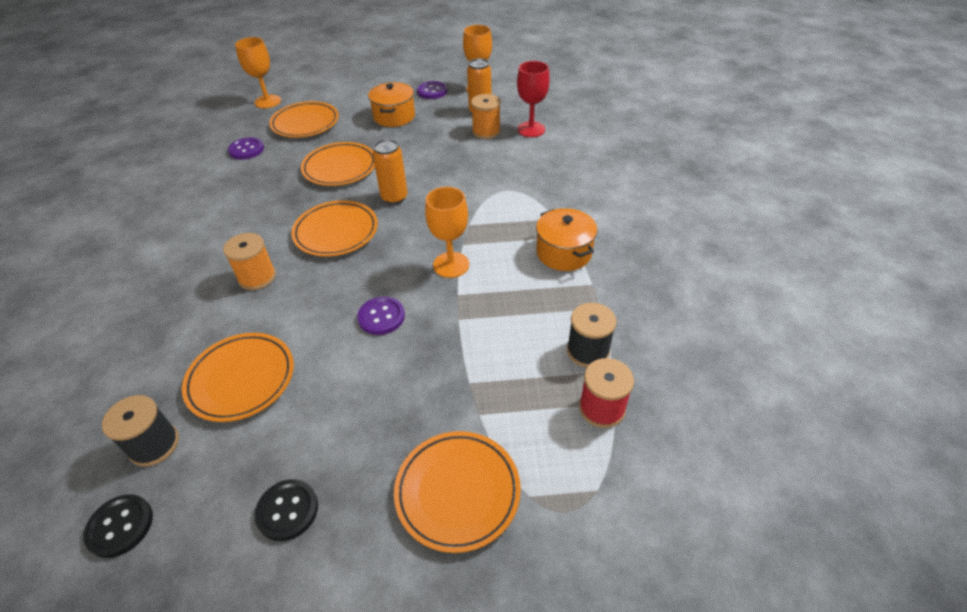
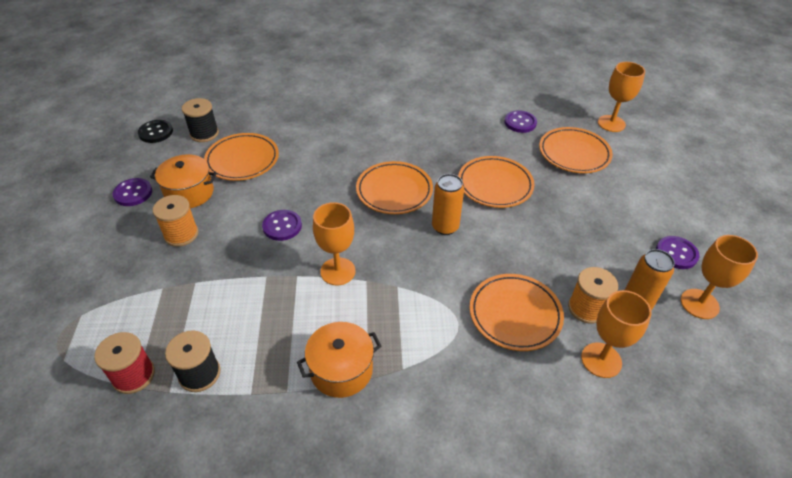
camera: 90 degrees right, 0 degrees up
(257, 277) = (343, 153): orange spool -> orange spool (181, 234)
(287, 510) = (133, 193): black button -> purple button
(394, 116) = (603, 220): orange pot -> orange pot (189, 193)
(457, 492) = (105, 274): orange plate -> orange plate (515, 314)
(531, 129) = (601, 360): red goblet -> orange goblet

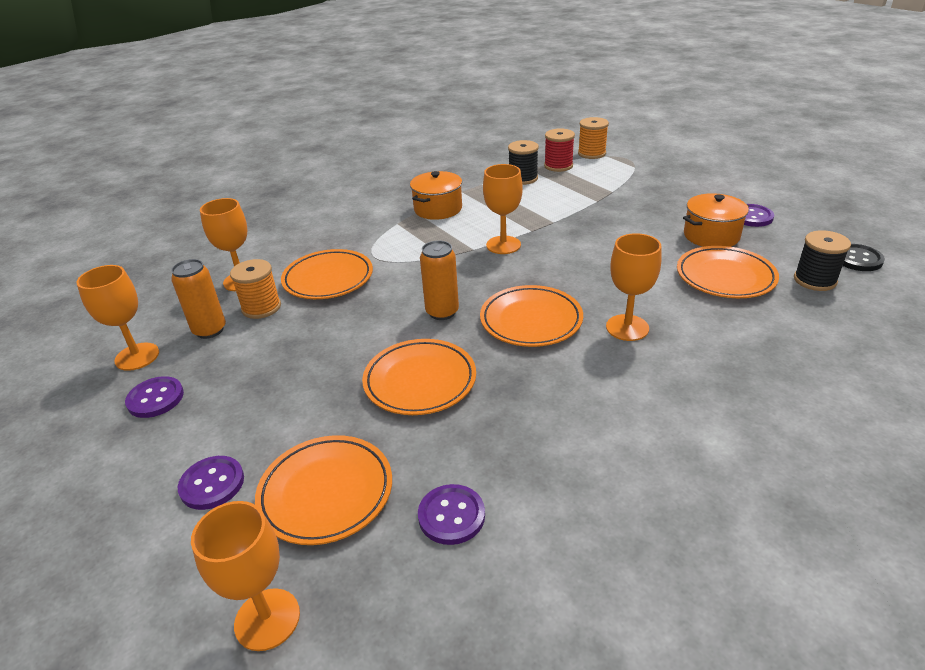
camera: 150 degrees right, 10 degrees down
(181, 234) = (659, 214): orange spool -> orange spool (591, 153)
(282, 226) = (592, 250): purple button -> purple button (212, 484)
(346, 159) = (627, 328): none -> orange goblet

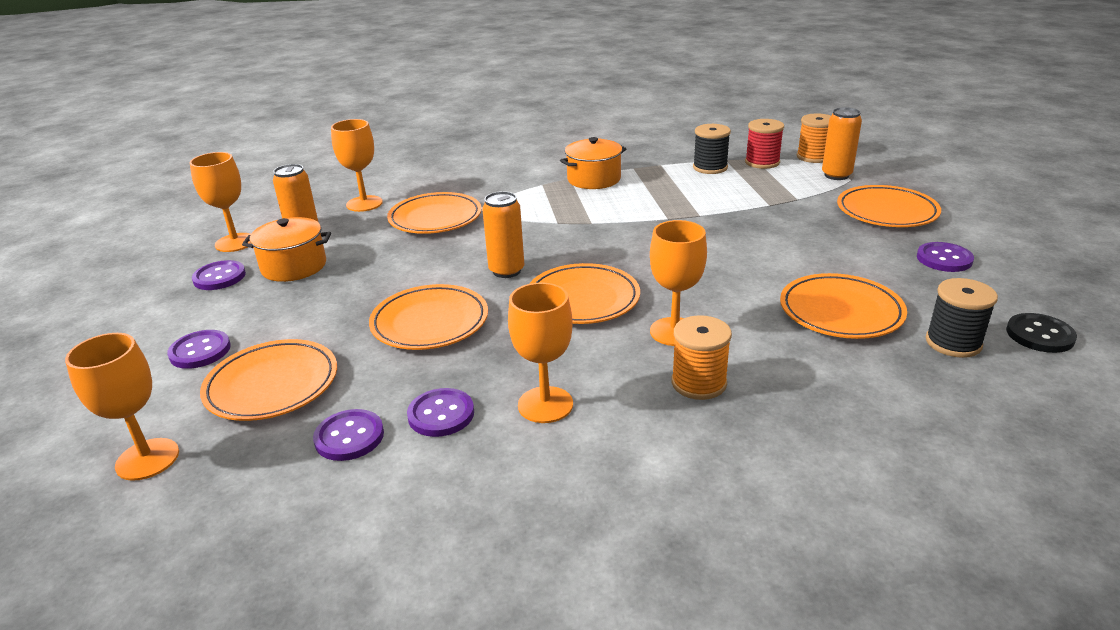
camera: 25 degrees right, 5 degrees down
(261, 307) = (359, 229): orange spool -> orange spool (698, 383)
(503, 245) = (625, 225): orange goblet -> orange goblet (545, 405)
(512, 464) = (441, 414): none -> purple button
(621, 166) = (836, 175): none -> orange can
(682, 188) = (886, 212): none -> orange plate
(711, 236) = (869, 267): orange pot -> orange pot (294, 266)

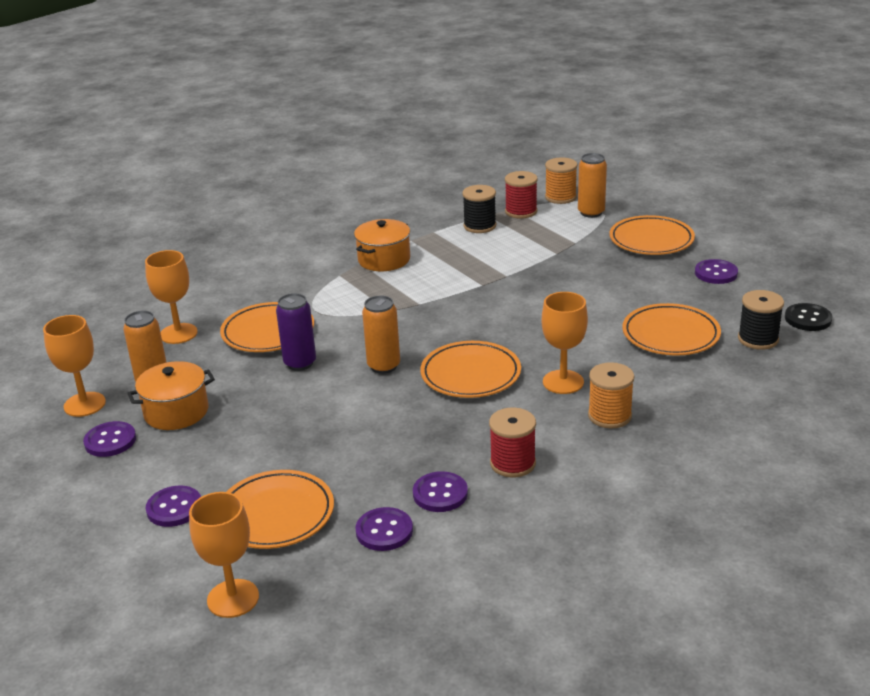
camera: 25 degrees left, 0 degrees up
(430, 323) = (360, 427): orange plate -> none
(435, 250) = (300, 363): none -> purple can
(545, 405) = (512, 463): orange goblet -> red spool

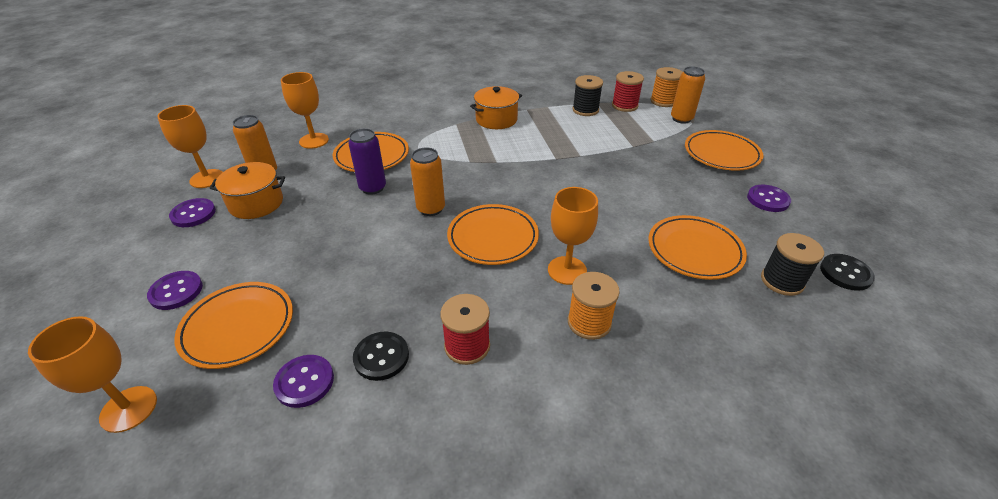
camera: 20 degrees right, 10 degrees up
(440, 494) = (381, 357): purple button -> black button

